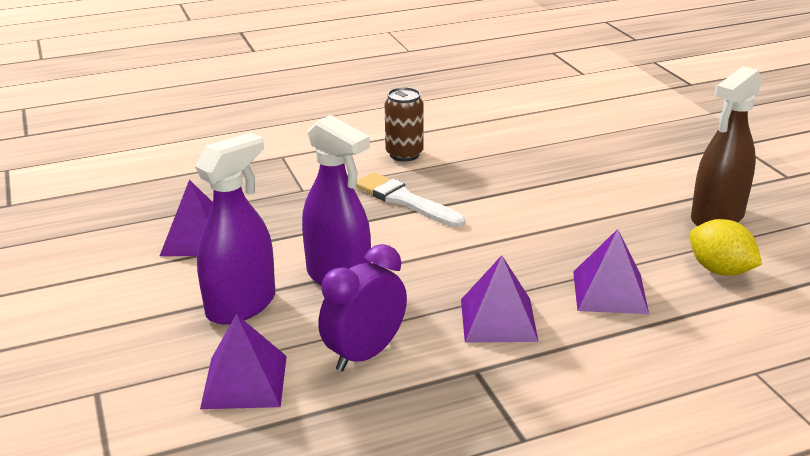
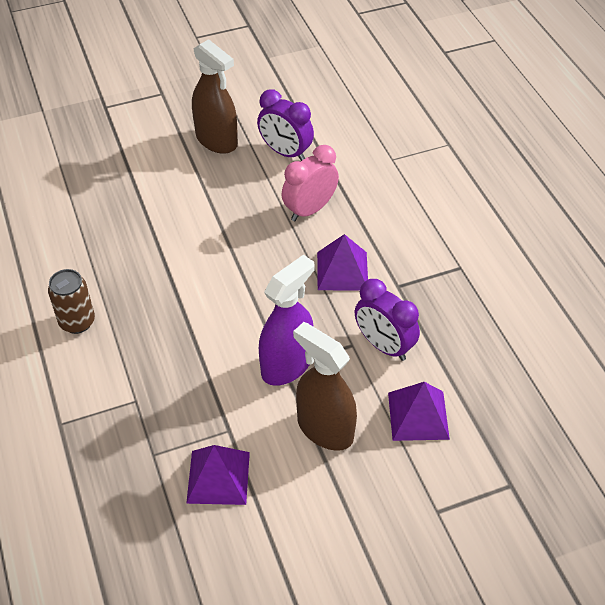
camera: 90 degrees left, 20 degrees up
(241, 305) = (325, 429): purple spray bottle -> brown spray bottle
(405, 200) = (167, 322): white brush -> none
(610, 292) = (309, 210): purple pyramid -> pink clock
(720, 270) = (285, 152): yellow lemon -> purple clock

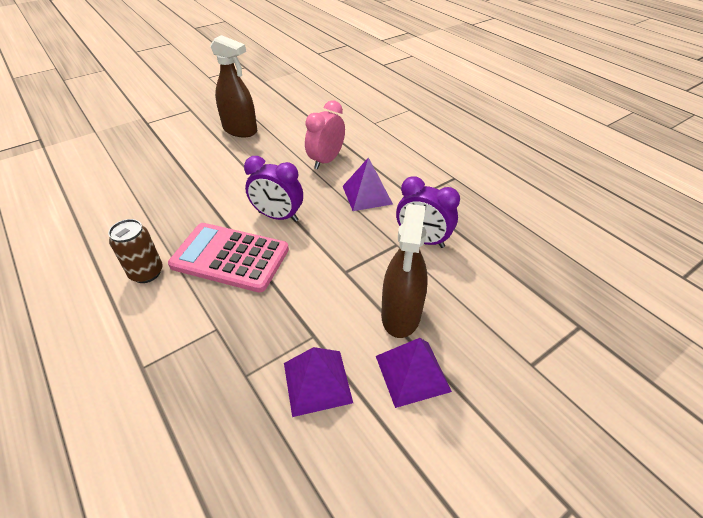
camera: 15 degrees left, 5 degrees down
(166, 322) = (230, 258): none -> pink calculator
(285, 152) = (295, 130): purple clock -> purple clock (278, 216)
(287, 365) = (348, 270): purple spray bottle -> none
(325, 429) = (401, 315): brown spray bottle -> brown spray bottle turned 105 degrees counterclockwise
(418, 415) = (475, 287): purple pyramid -> purple pyramid (412, 373)

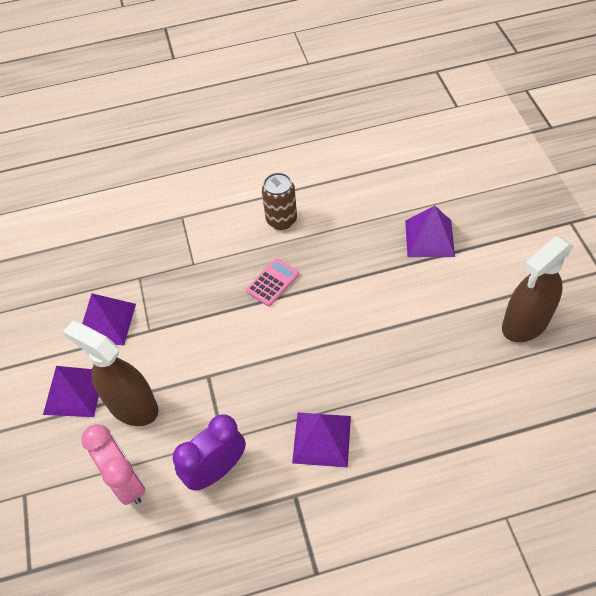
camera: 115 degrees right, 10 degrees up
(166, 178) = (429, 238): none -> purple pyramid
(230, 258) = (272, 282): pink calculator -> pink calculator, size x0.48
(278, 216) = (318, 333): purple clock -> none
(326, 160) = (415, 412): pink clock -> pink clock (126, 481)

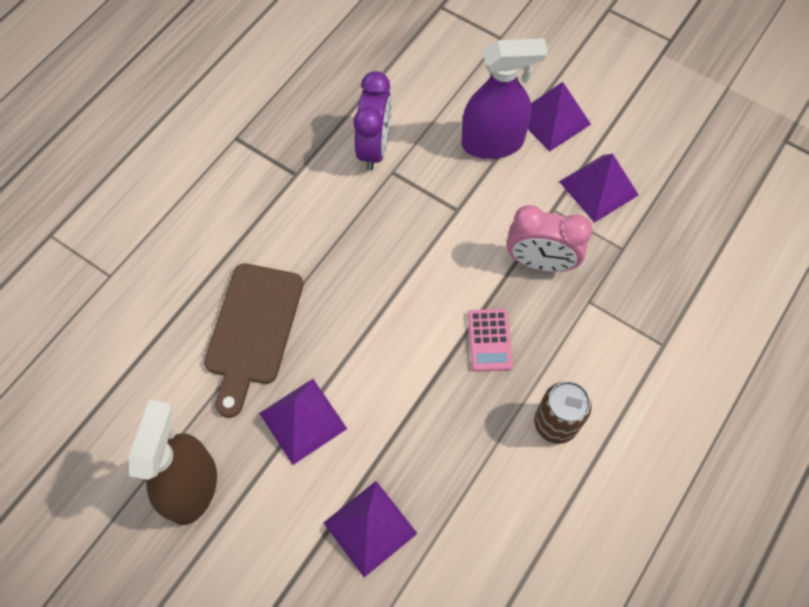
camera: 135 degrees right, 10 degrees up
(126, 481) = (435, 94): pink clock -> pink clock (540, 262)
(132, 406) = (492, 143): brown spray bottle -> purple spray bottle
(322, 439) = (309, 229): purple pyramid -> purple pyramid (302, 420)
(419, 393) = (252, 330): none -> brown cutting board

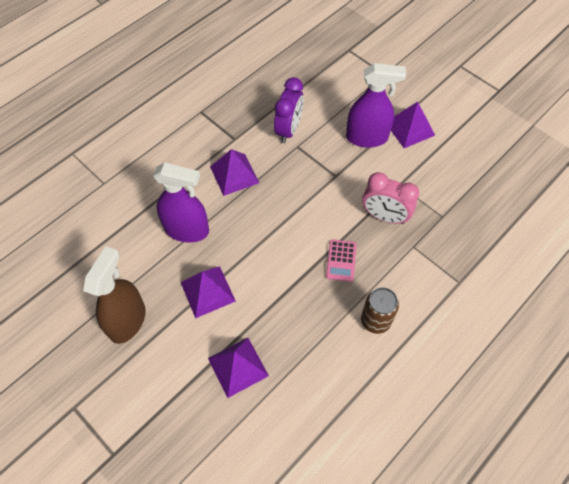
camera: 10 degrees right, 5 degrees down
(252, 330) = (187, 230): brown cutting board -> purple spray bottle
(598, 188) = (433, 175): purple pyramid -> purple pyramid (234, 174)

